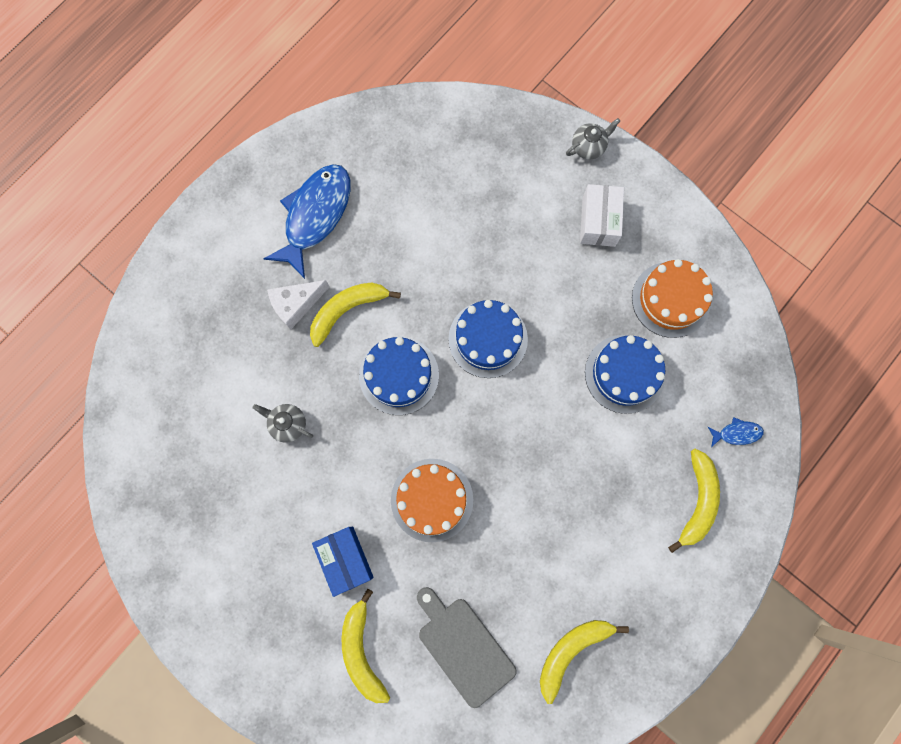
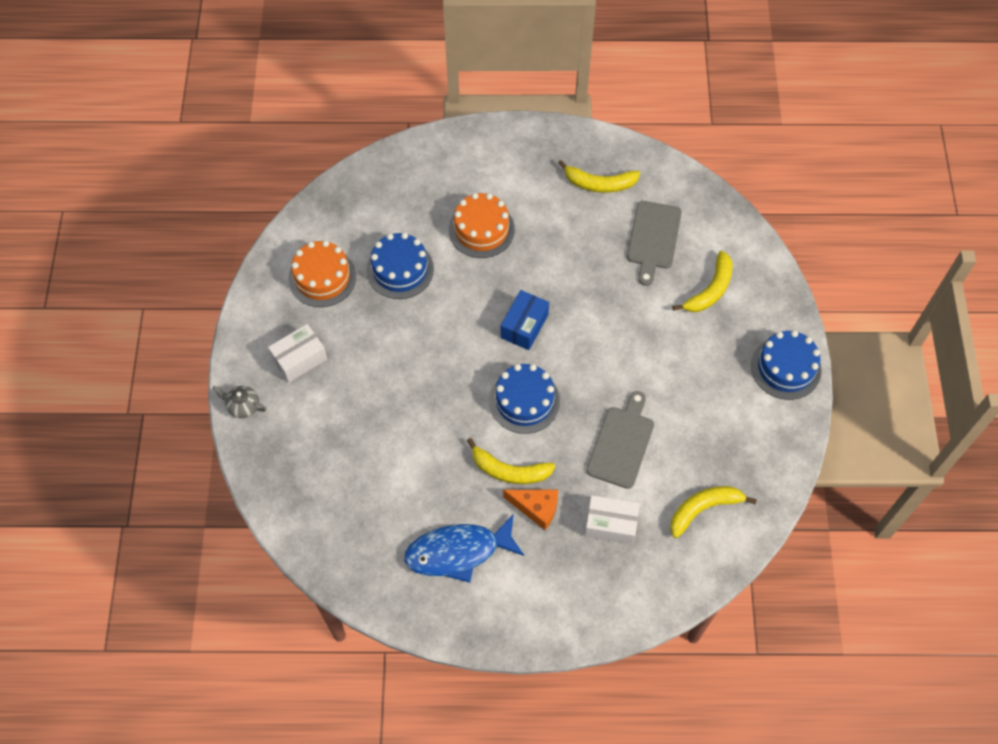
camera: 130 degrees left, 15 degrees down
(229, 351) = (610, 524): none -> white box
(288, 424) = (622, 443): grey teapot -> grey cutting board
(296, 304) = (536, 508): white cheese -> orange cheese
(345, 559) = (669, 340): blue box -> blue box (524, 326)
(432, 500) = (586, 319): orange cake -> orange cake (481, 229)
(488, 339) = (449, 365): blue cake -> blue cake (786, 368)
(697, 501) = (448, 178): yellow banana -> yellow banana (703, 509)
(736, 433) = (384, 185): blue fish -> none

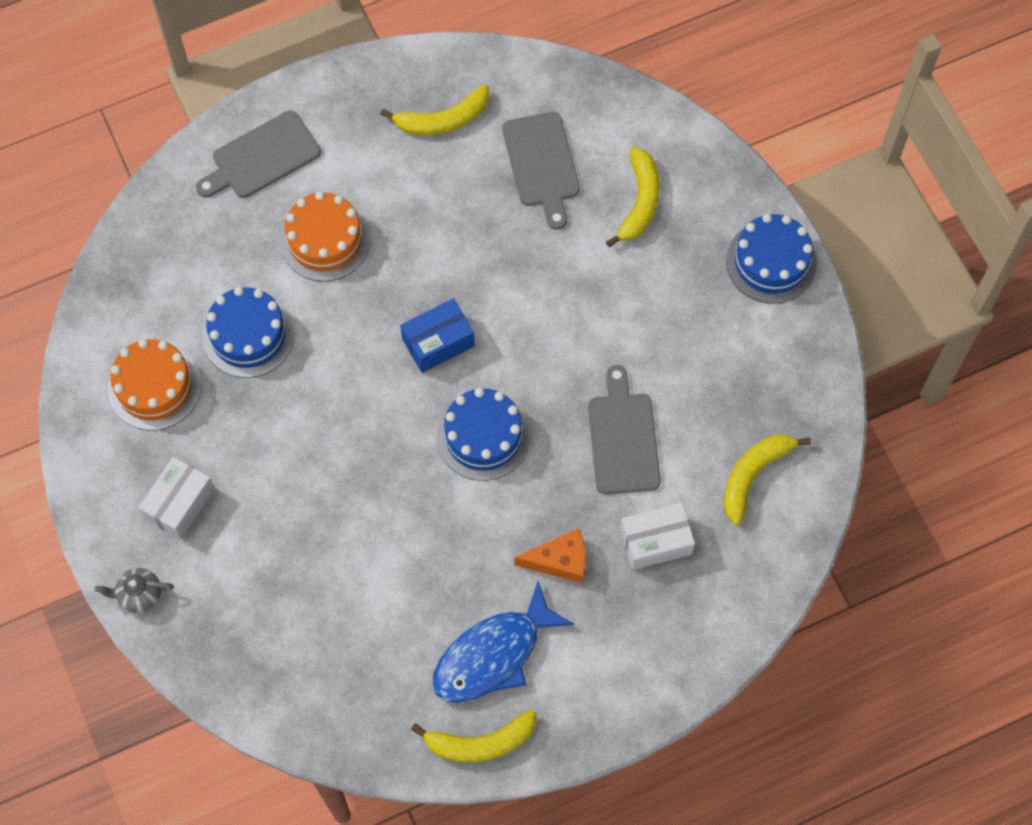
camera: 25 degrees left, 5 degrees up
(466, 161) = (261, 157): none -> grey cutting board
(509, 470) = (506, 529): yellow banana -> yellow banana (480, 742)
(524, 326) = (438, 342): blue box -> blue box turned 60 degrees clockwise

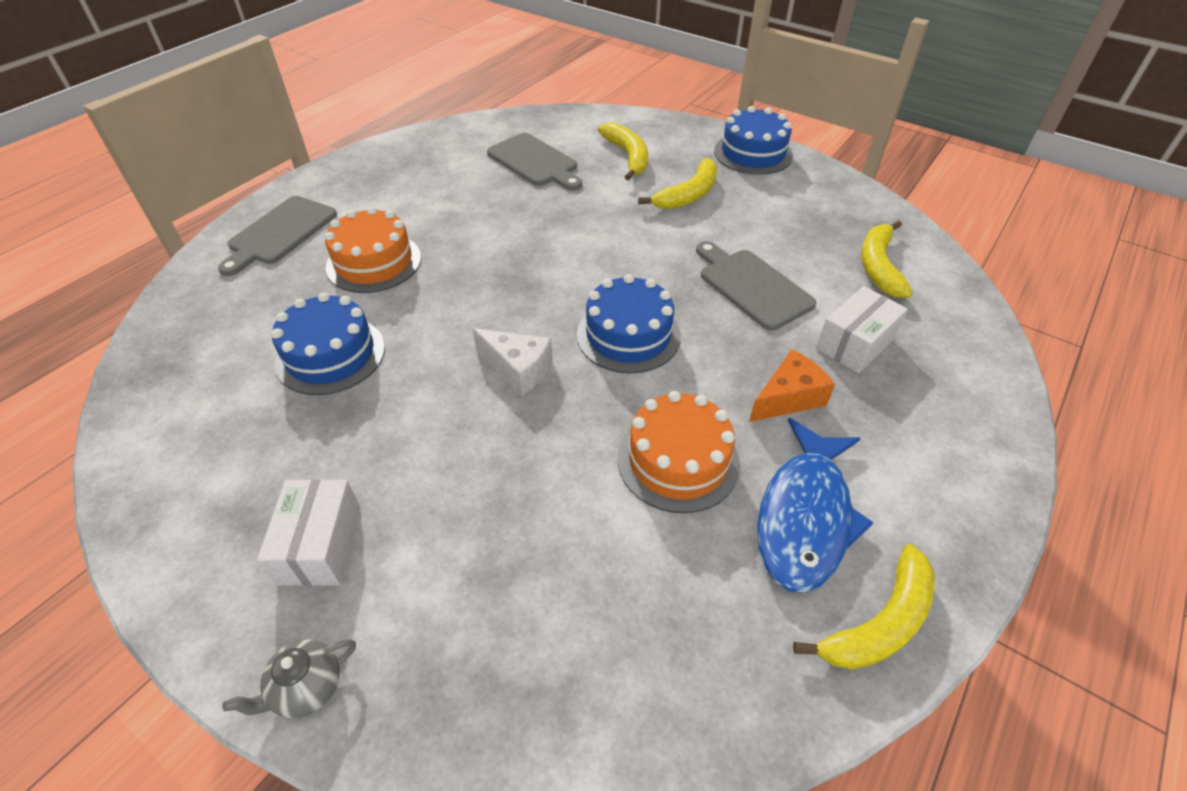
camera: 30 degrees left, 20 degrees down
(154, 387) = (235, 441): orange cake -> orange cake (678, 460)
(379, 424) = (518, 368): none -> white cheese
(438, 342) = (532, 288): blue box -> none
(443, 120) = (435, 165): yellow banana -> yellow banana (688, 195)

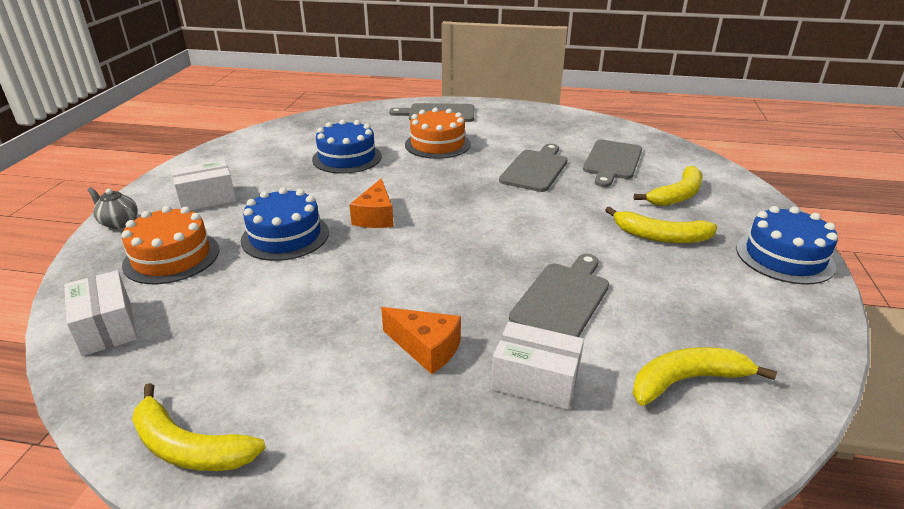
camera: 65 degrees right, 15 degrees down
(507, 213) = (535, 169): none -> grey cutting board
(518, 368) = (375, 216): white cheese -> orange cheese
(623, 709) = (107, 327): none -> white box
(628, 335) = (443, 250): blue cake -> blue cake (285, 236)
(678, 460) = (322, 303): orange cake -> orange cake (171, 257)
(805, 516) = (290, 382): blue fish -> none

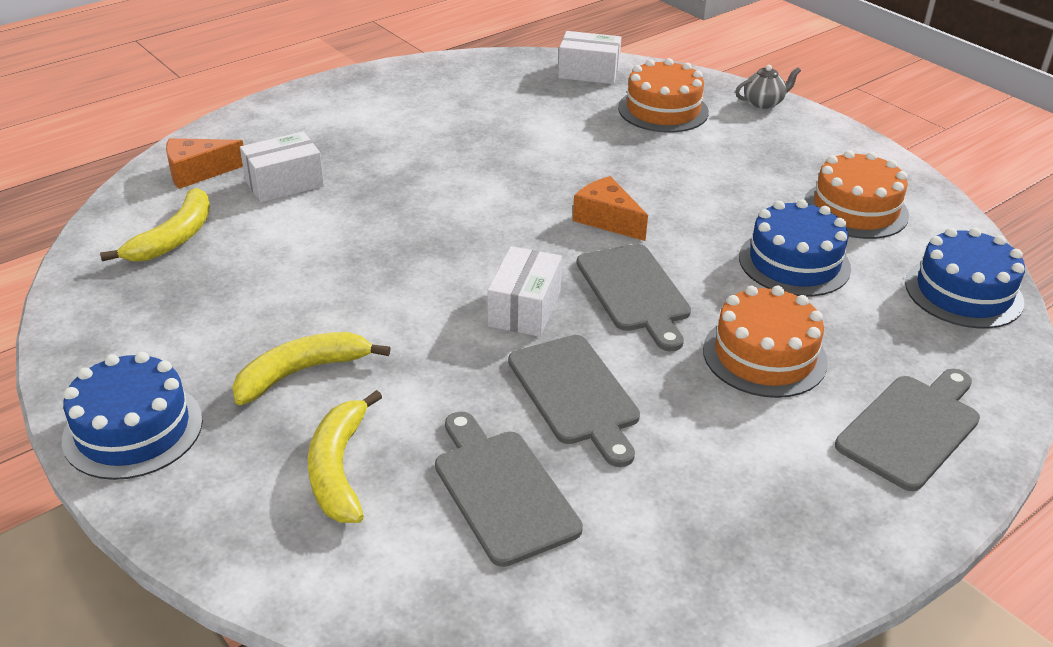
camera: 130 degrees right, 5 degrees up
(189, 447) = (428, 72): yellow banana -> none
(207, 198) = (770, 150): white box -> white box (524, 308)
(265, 158) = (855, 209): none -> orange cake
(285, 236) = (632, 163): blue cake -> blue cake (963, 292)
(426, 348) = (382, 161): orange cheese -> orange cheese (198, 172)
(563, 298) = (329, 245): grey cutting board -> grey cutting board (634, 292)

